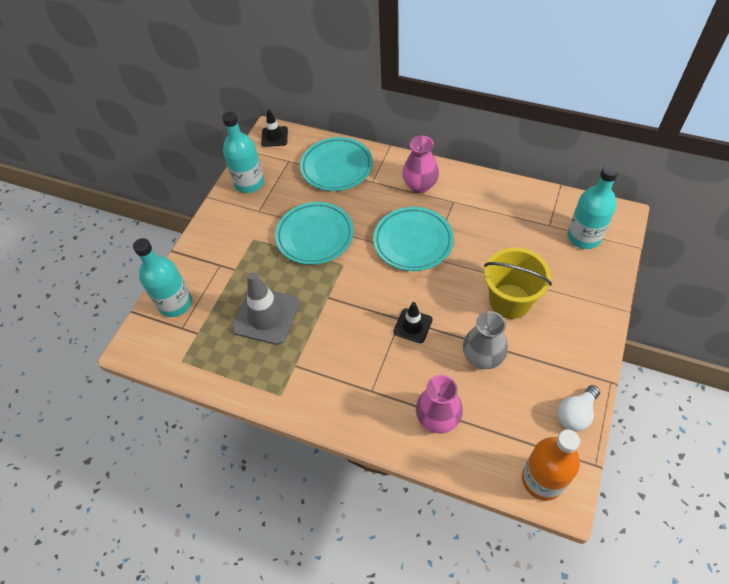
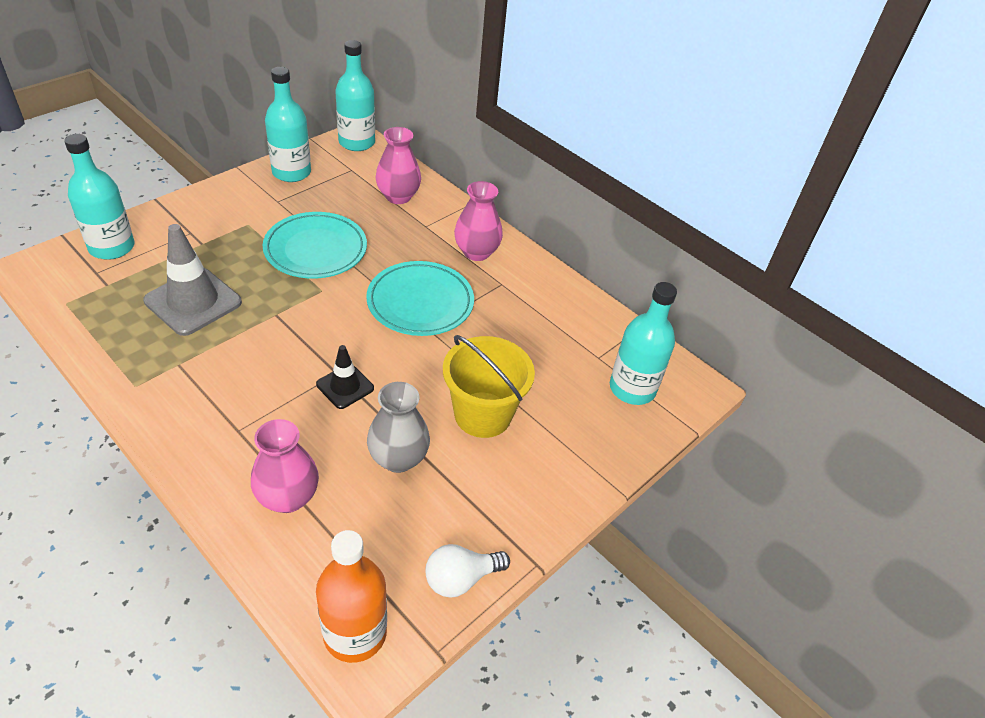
camera: 15 degrees right, 10 degrees down
(274, 137) = (357, 142): black traffic cone -> turquoise bottle
(336, 167) = (398, 196): turquoise plate -> pink vase

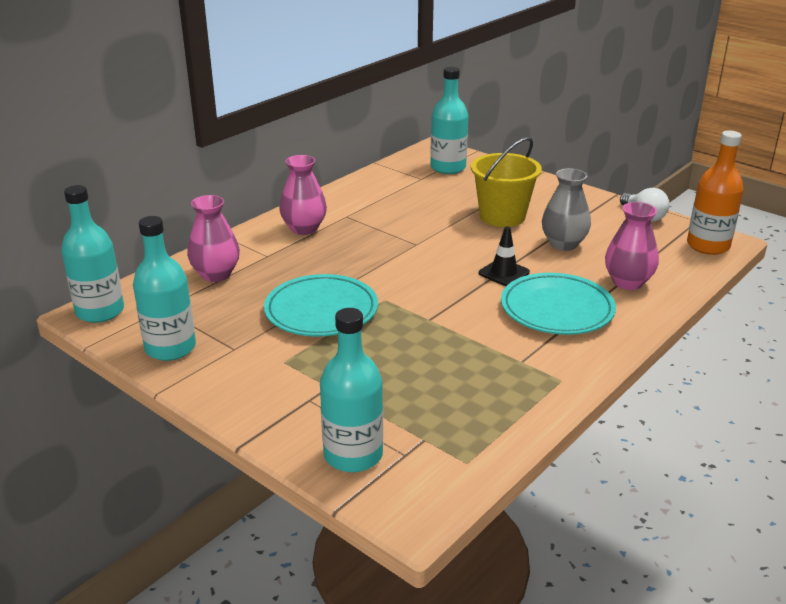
camera: 90 degrees left, 15 degrees down
(193, 302) = (430, 371): grey traffic cone -> none
(420, 303) = (385, 249): turquoise plate -> turquoise plate (557, 309)

